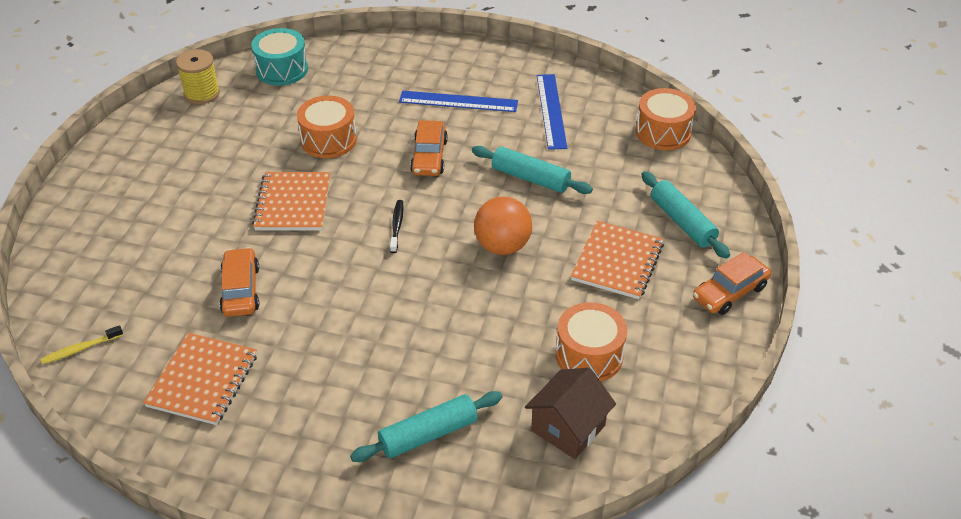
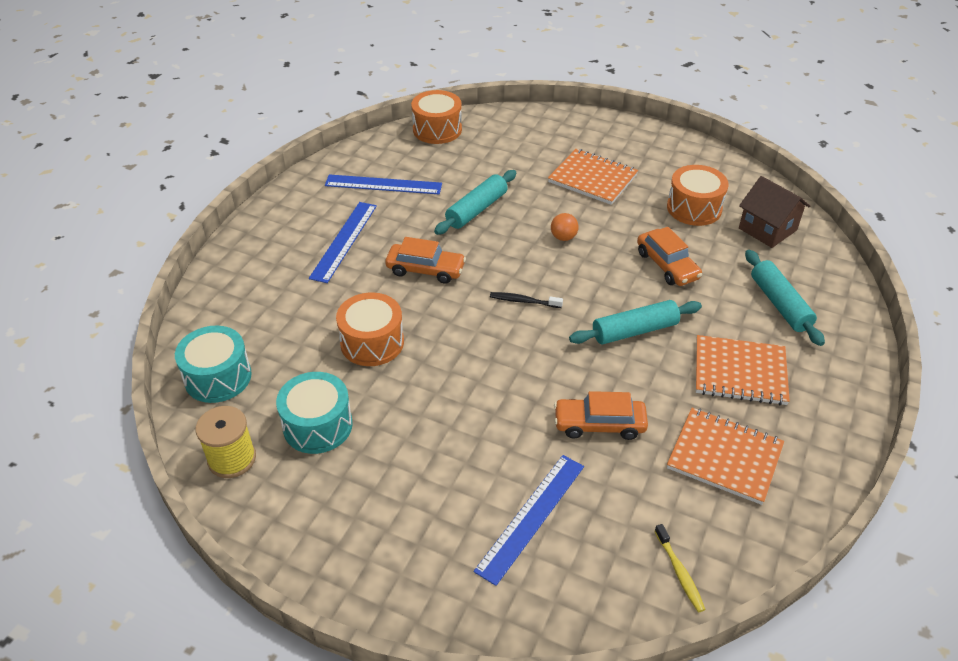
camera: 80 degrees left, 0 degrees up
(142, 255) = (531, 517): none -> blue ruler
(235, 127) = (317, 425): none -> turquoise drum
(293, 203) = (472, 377): orange notebook -> orange notebook (740, 372)
(502, 246) = (563, 237): orange ball -> orange ball, size x0.52
(682, 222) = (552, 140): turquoise rolling pin -> turquoise rolling pin (634, 331)
(730, 292) = (632, 133): orange car -> orange car (667, 265)

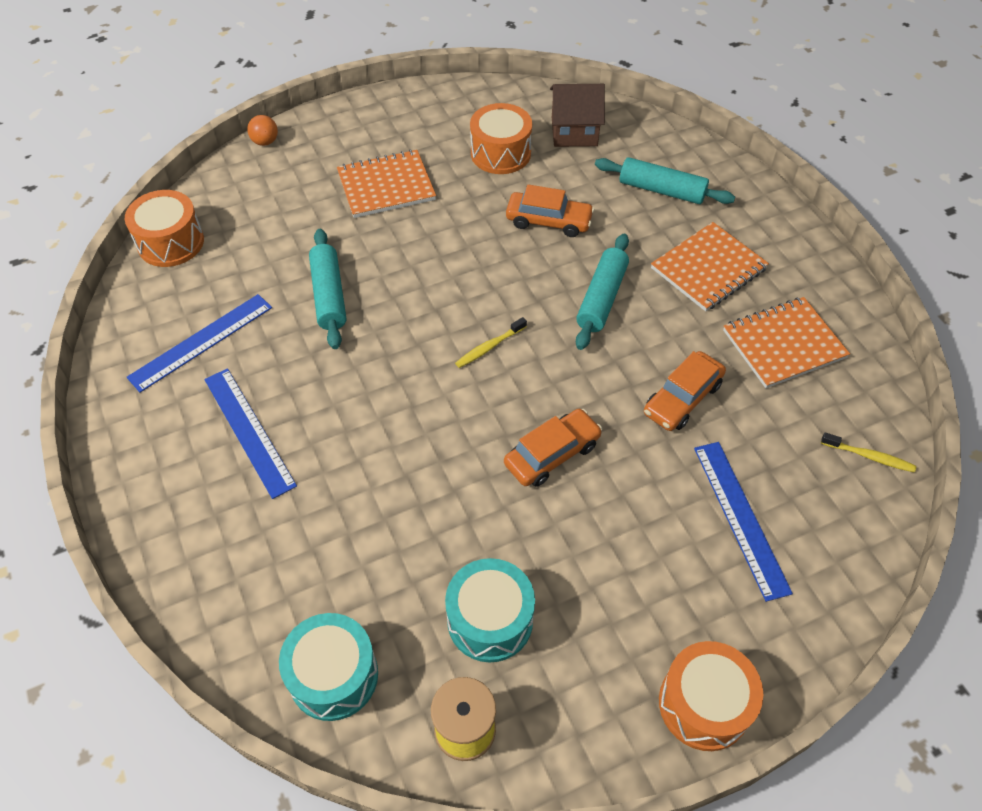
camera: 50 degrees left, 10 degrees up
(372, 342) = (422, 501): orange drum -> orange drum (704, 704)
(425, 270) = (368, 391): orange car -> orange car (552, 454)
(523, 301) = (489, 347): black toothbrush -> yellow toothbrush
(563, 237) = (439, 261): orange ball -> orange ball (265, 142)

